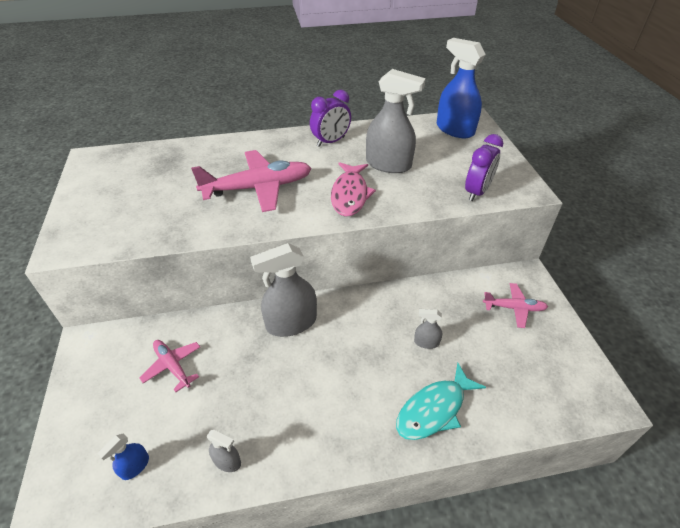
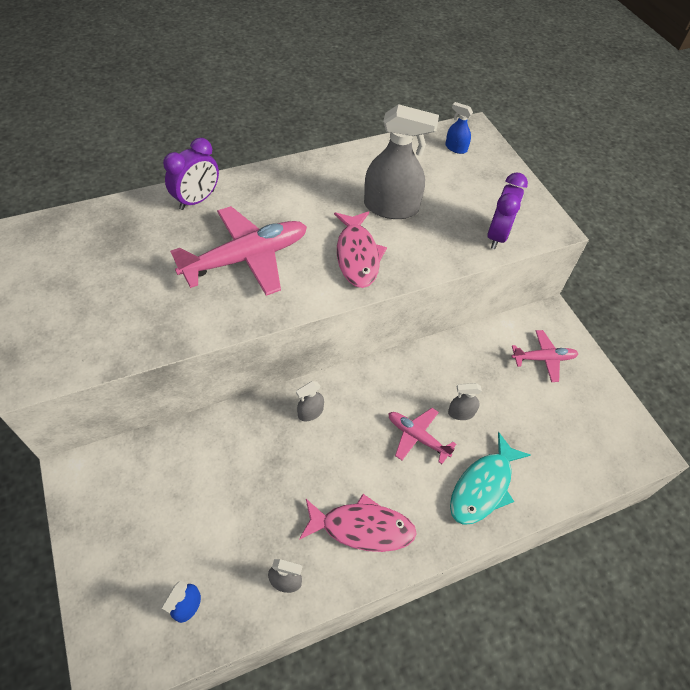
camera: 15 degrees left, 10 degrees up
(173, 366) = (191, 486): pink plane -> pink plane (417, 437)
(291, 323) = (310, 412): grey spray bottle -> grey spray bottle, size x0.47
(310, 426) = (362, 528): none -> pink fish
(331, 141) = (314, 180): purple clock -> purple clock (197, 200)
(455, 129) = (456, 148): blue spray bottle -> blue spray bottle, size x0.47

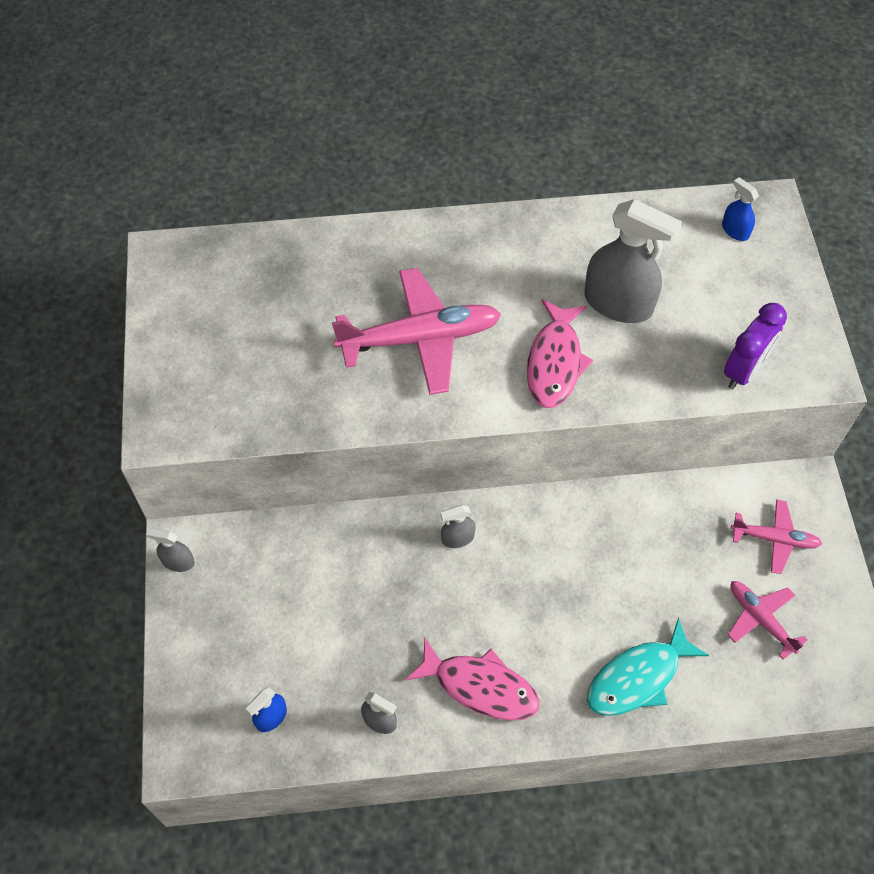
camera: 20 degrees right, 5 degrees up
(197, 200) = (380, 247): purple clock -> none
(417, 437) = (577, 599): pink plane -> pink plane (761, 619)
(461, 413) = (641, 583): grey spray bottle -> grey spray bottle (178, 562)

